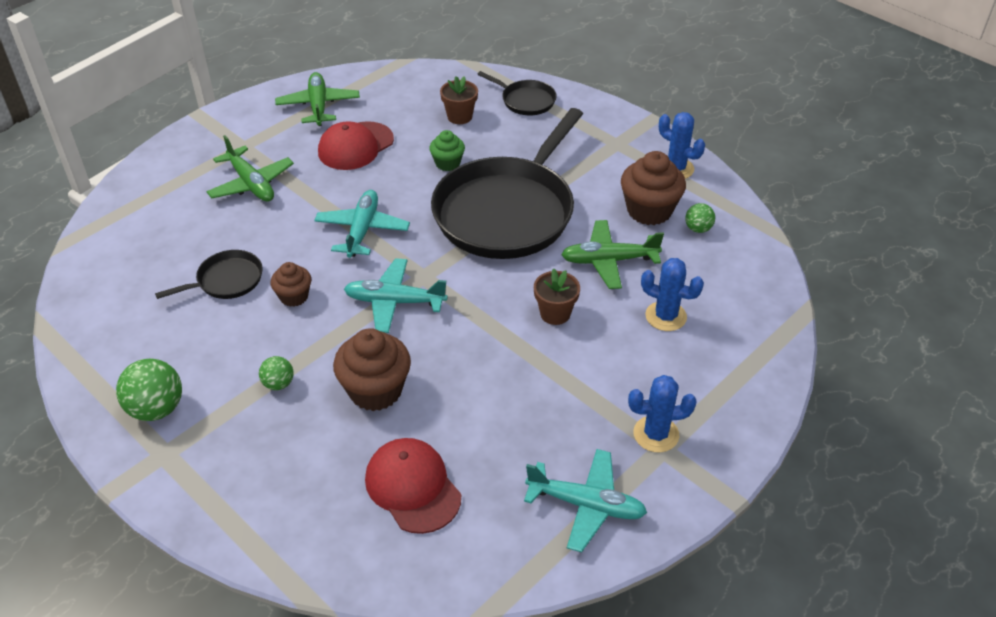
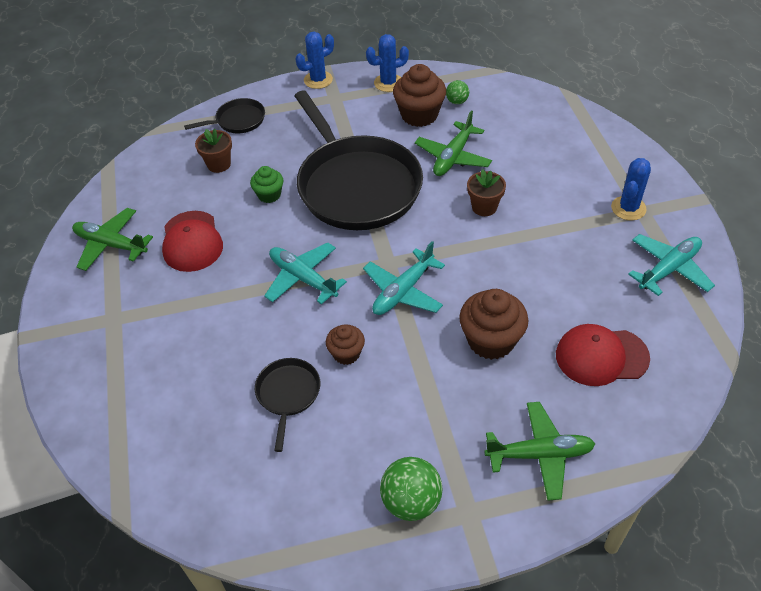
camera: 55 degrees left, 5 degrees up
(251, 184) = (173, 331): green plane -> green plane (539, 454)
(278, 384) = (441, 401): green ball -> none
(666, 316) = (527, 155): blue cactus -> blue cactus (318, 80)

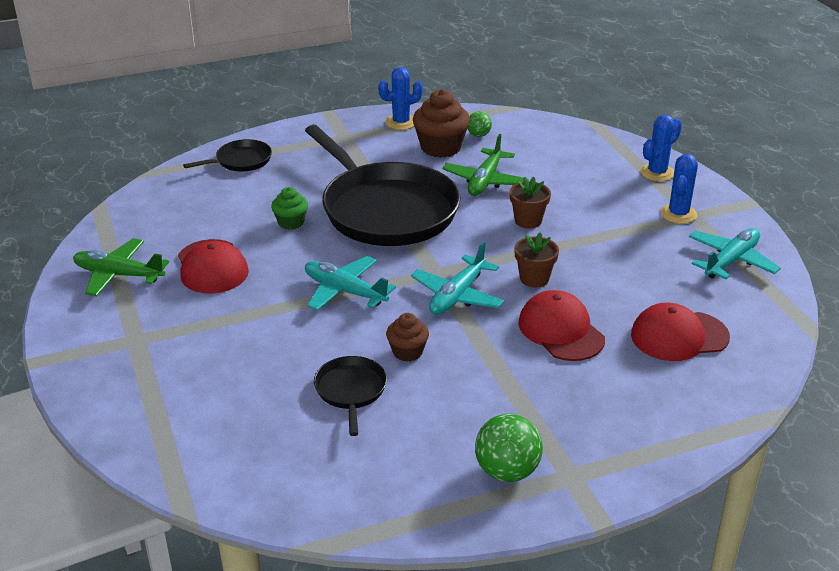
camera: 10 degrees left, 15 degrees down
(219, 164) = (227, 199): brown flower pot -> brown flower pot (534, 278)
(318, 80) = (323, 123): blue cactus -> blue cactus (657, 173)
(491, 340) = (561, 331): brown cupcake -> red cap
(539, 454) = (634, 421): green plane -> none

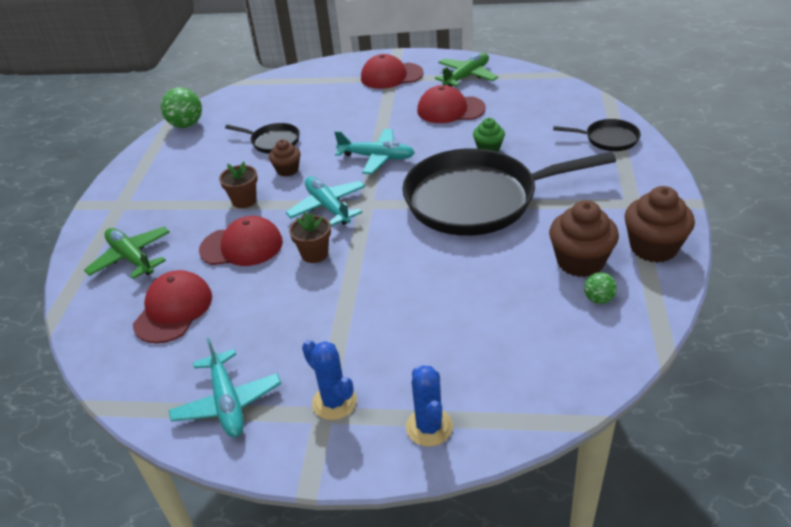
camera: 120 degrees right, 5 degrees up
(128, 341) = (391, 76): none -> red cap
(241, 161) = (608, 139): black pan -> black pan turned 75 degrees counterclockwise
(345, 291) = (377, 157): turquoise plane -> turquoise plane turned 45 degrees clockwise
(401, 122) = (653, 247): blue cactus -> brown cupcake
(485, 181) = (493, 273): green plane -> green plane (131, 258)
(507, 471) = (150, 182): green ball -> green ball (186, 125)
(528, 221) = (402, 279): brown flower pot -> brown flower pot (244, 200)

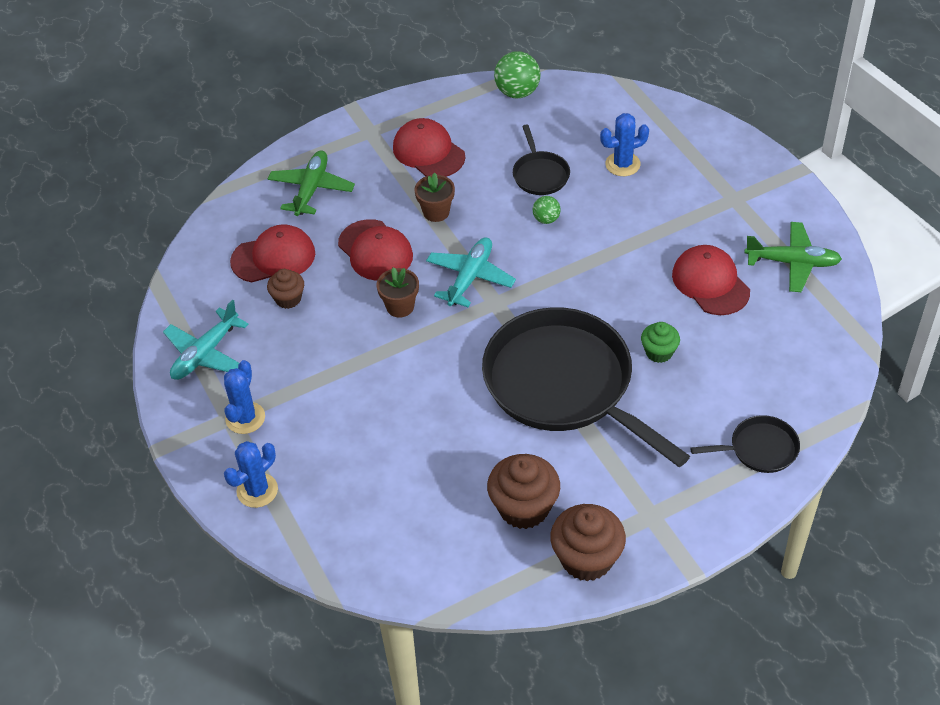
camera: 55 degrees right, 10 degrees up
(287, 170) = (503, 214): brown cupcake -> brown cupcake (288, 299)
(309, 106) = (622, 164): none -> blue cactus
(377, 157) = (574, 270): turquoise plane -> none
(391, 76) = (739, 196): red cap -> red cap (428, 152)
(598, 299) = (479, 542): green ball -> green ball (546, 219)
(608, 139) = (760, 449): black pan -> black pan turned 75 degrees counterclockwise

